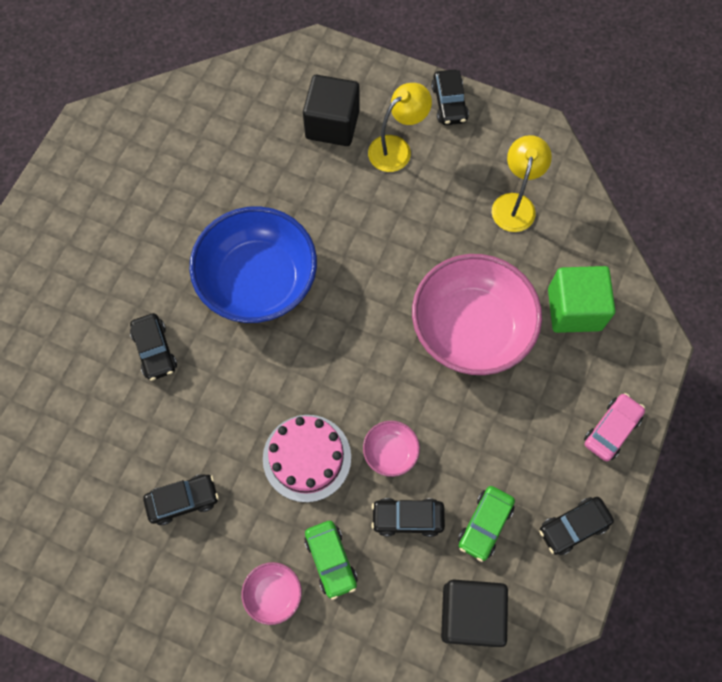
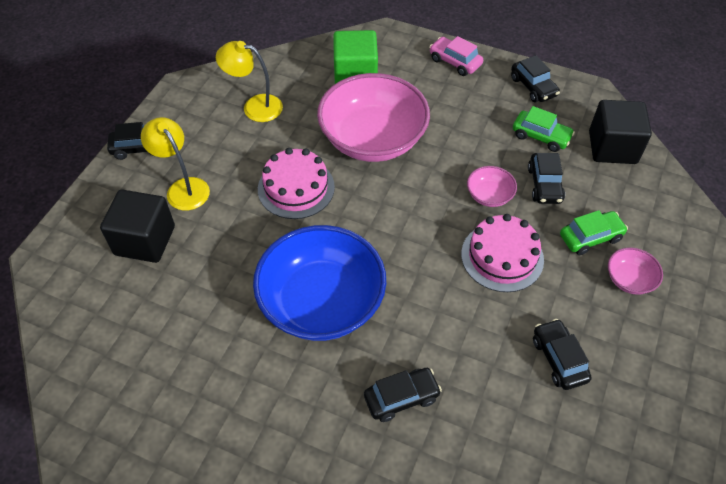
camera: 90 degrees left, 15 degrees down
(398, 252) = (296, 188): none -> pink cake

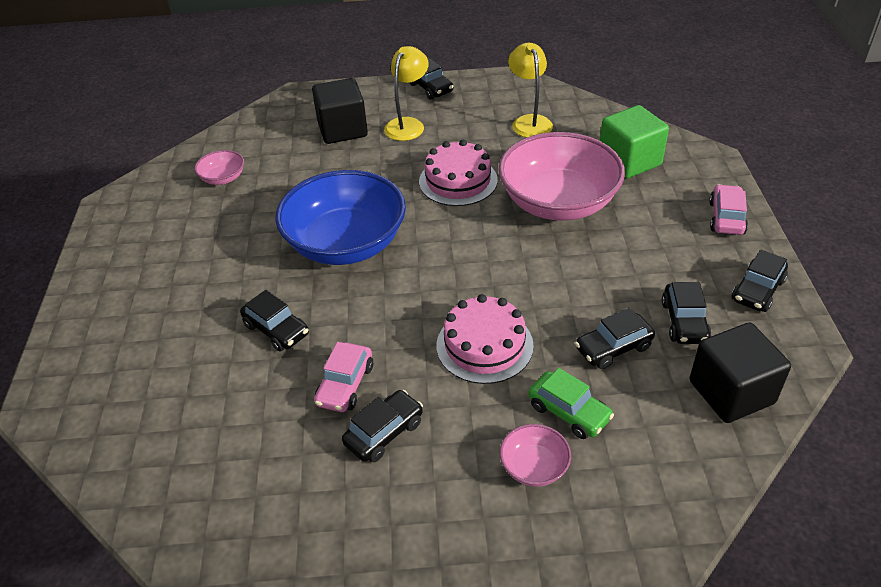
camera: 65 degrees right, 10 degrees down
(489, 195) = (558, 308): pink bowl -> pink bowl (223, 178)
(496, 367) = (345, 385): none -> pink car
(541, 136) = (684, 322): green car -> black car

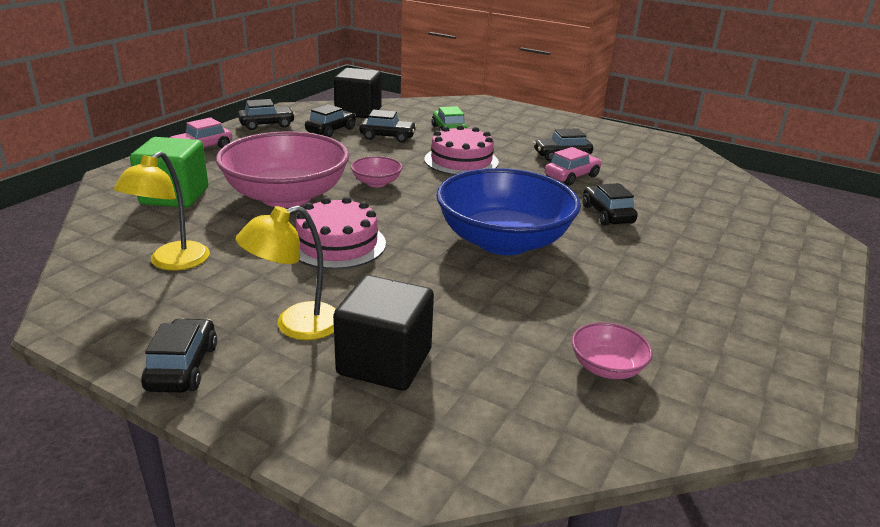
camera: 150 degrees left, 15 degrees down
(534, 467) = (491, 126): pink bowl -> pink bowl (376, 183)

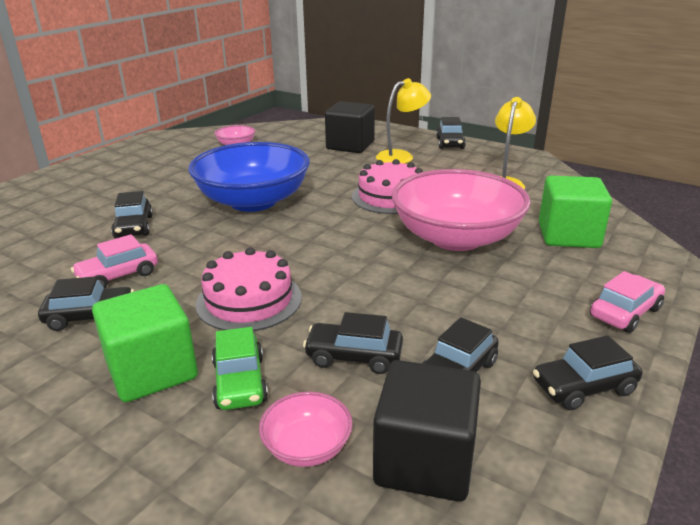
camera: 175 degrees left, 0 degrees up
(376, 183) = (364, 258): pink bowl -> pink bowl (307, 447)
(499, 135) = (152, 371): none -> green cube

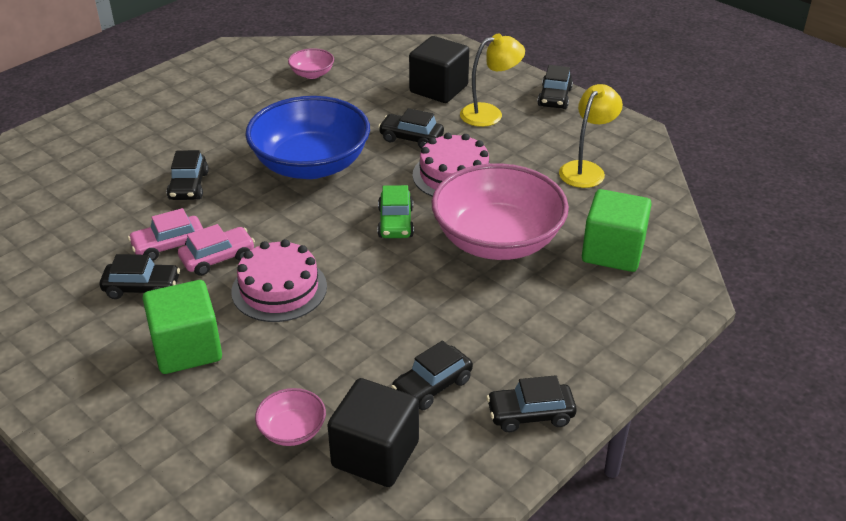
camera: 10 degrees right, 10 degrees up
(239, 382) = (254, 369): green car -> green car (395, 223)
(354, 356) = (352, 359): black car -> black car (411, 138)
(625, 313) = (612, 349): pink car -> pink car (218, 258)

